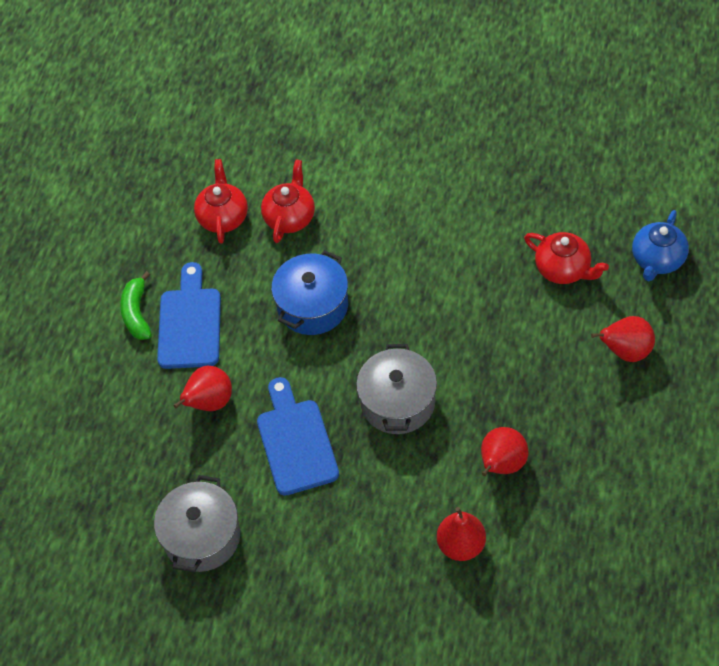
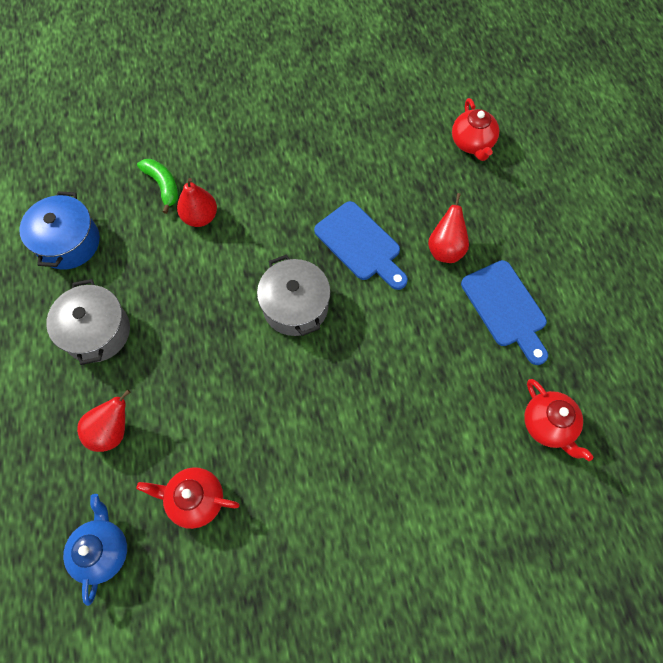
camera: 150 degrees right, 10 degrees up
(137, 313) = (555, 299): green banana -> green banana (163, 186)
(202, 536) = (389, 156): grey pot -> grey pot (97, 332)
(290, 217) = (486, 451): red teapot -> red teapot (472, 143)
(312, 306) = (411, 365): blue pot -> blue pot (68, 242)
(501, 465) = (190, 287): red pear -> none

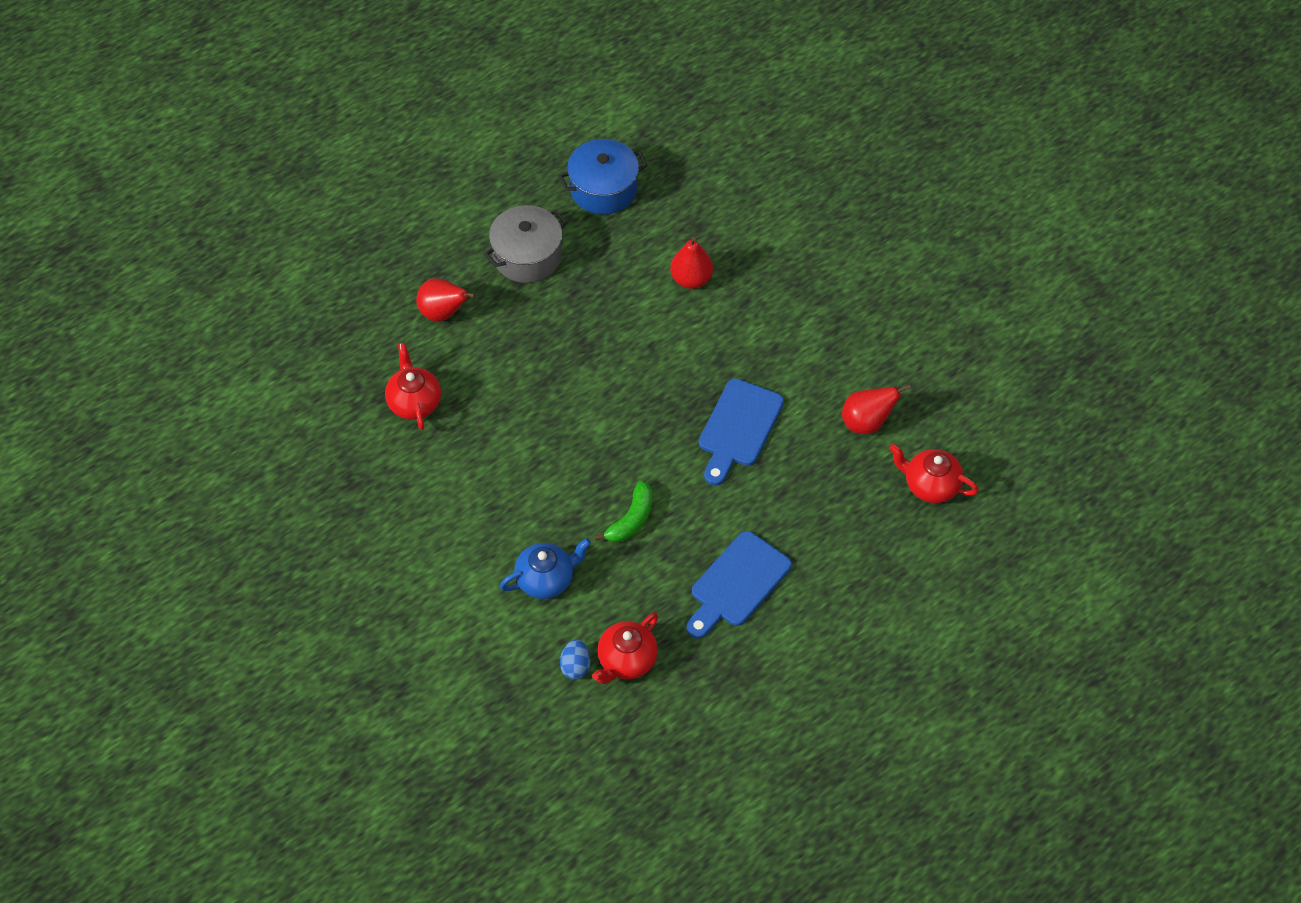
camera: 65 degrees right, 10 degrees down
(103, 550) = (341, 356): blue teapot -> blue teapot (546, 579)
(163, 186) = (708, 232): green banana -> green banana (631, 519)
(295, 306) = (638, 400): grey pot -> none
(445, 249) = (777, 506): red pear -> red pear (866, 423)
(472, 143) = (930, 485): red teapot -> red teapot turned 60 degrees clockwise
(539, 470) = (575, 666): none -> blue egg

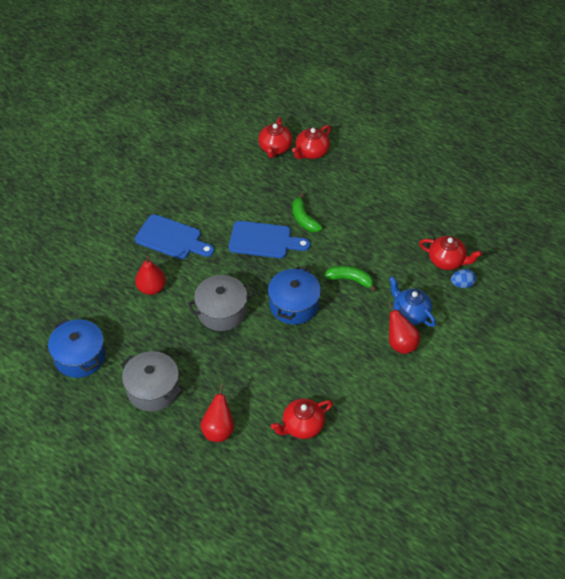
camera: 105 degrees left, 5 degrees down
(608, 438) = (294, 305): none -> blue pot
(625, 351) = (222, 311): none -> grey pot
(737, 584) = (374, 220): blue cutting board -> blue cutting board (172, 238)
(766, 489) = (304, 219): none -> green banana
(866, 423) = (240, 182): red pear -> red pear (401, 344)
(909, 534) = (311, 152): none -> red teapot

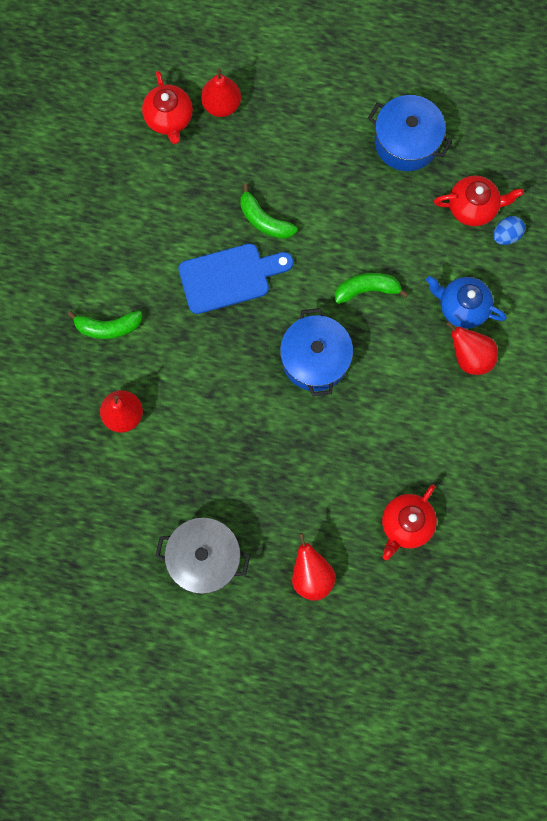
camera: 25 degrees left, 25 degrees up
(80, 357) = (89, 555): blue pot -> blue pot (406, 142)
(172, 238) = (108, 327): blue cutting board -> green banana
(222, 311) = (230, 409): grey pot -> none
(311, 152) = (221, 105): red teapot -> red pear

